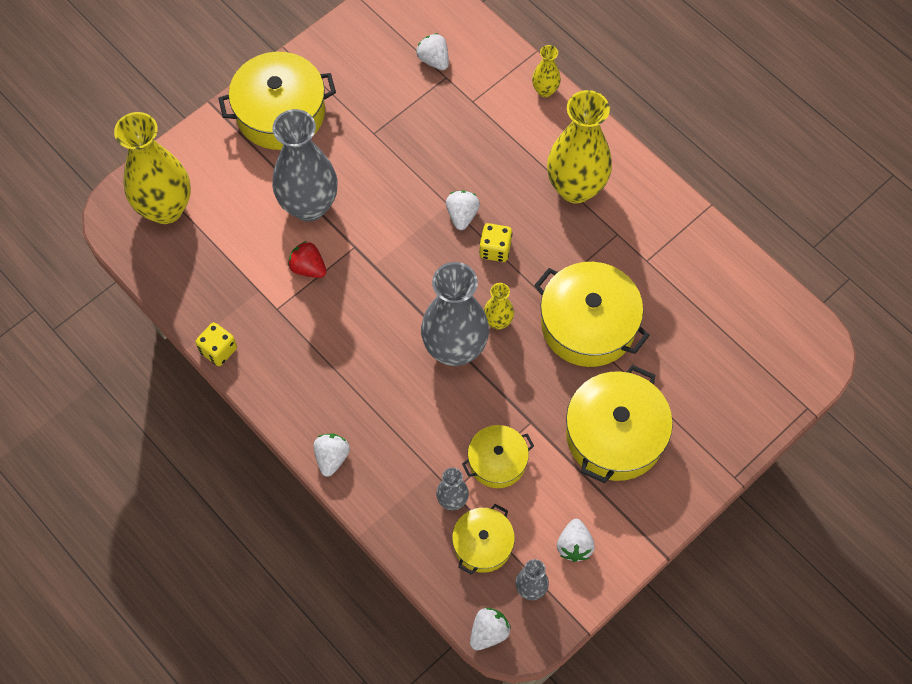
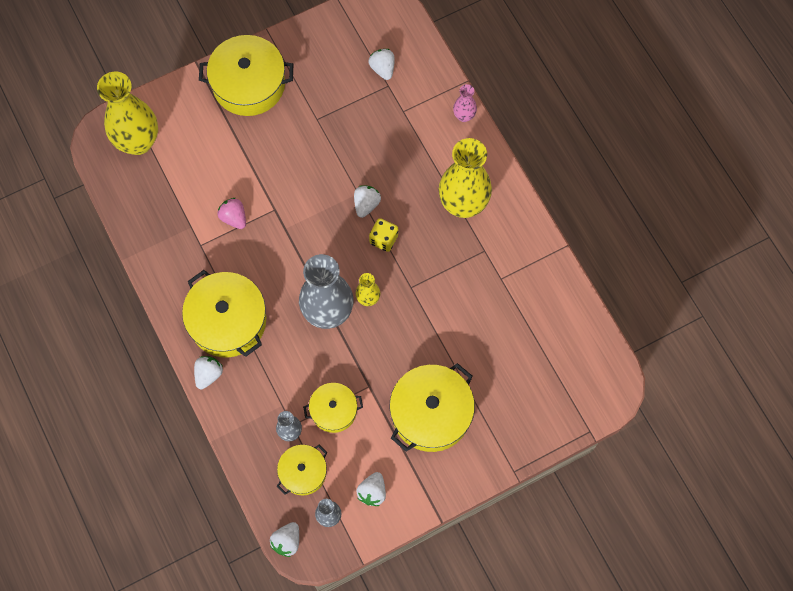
camera: 15 degrees right, 5 degrees up
(218, 350) = (147, 267): yellow dice -> none
(308, 268) = (234, 218): red strawberry -> pink strawberry
(309, 206) = (249, 167): grey vase -> none
(488, 632) = (287, 541): white strawberry -> white strawberry turned 150 degrees clockwise
(545, 90) = (464, 116): yellow vase -> pink vase
(588, 324) = (438, 319): yellow pot -> yellow pot (227, 321)

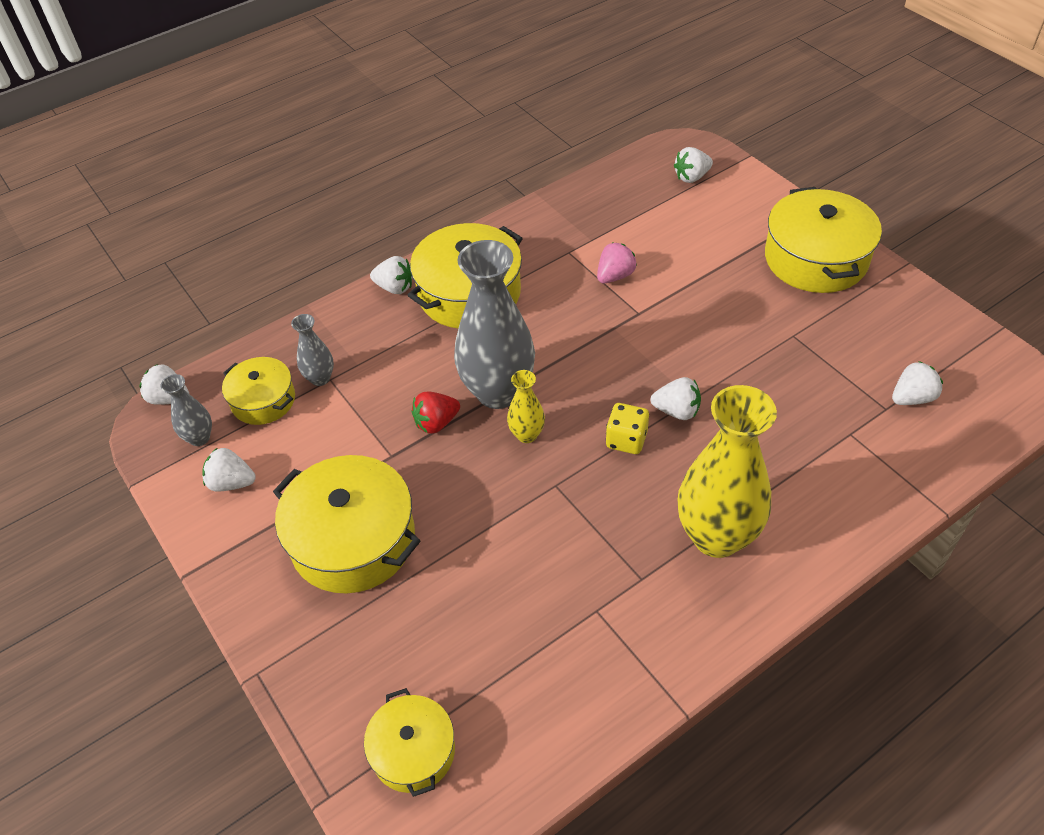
camera: 85 degrees right, 20 degrees down
(138, 142) = (691, 177): yellow vase -> white strawberry
(333, 410) = (352, 420): yellow pot -> yellow pot (413, 751)
(347, 355) = (436, 423): none -> red strawberry
(464, 116) = (878, 516): pink vase -> none

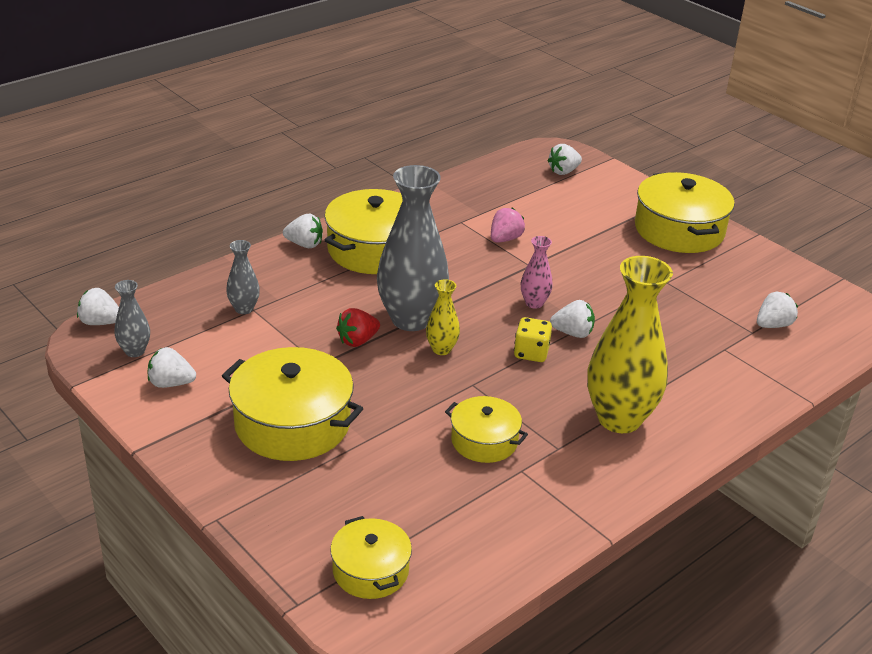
camera: 10 degrees left, 15 degrees down
(263, 400) = (192, 324): yellow pot -> yellow pot (484, 441)
(637, 368) = (534, 303): none -> pink vase

